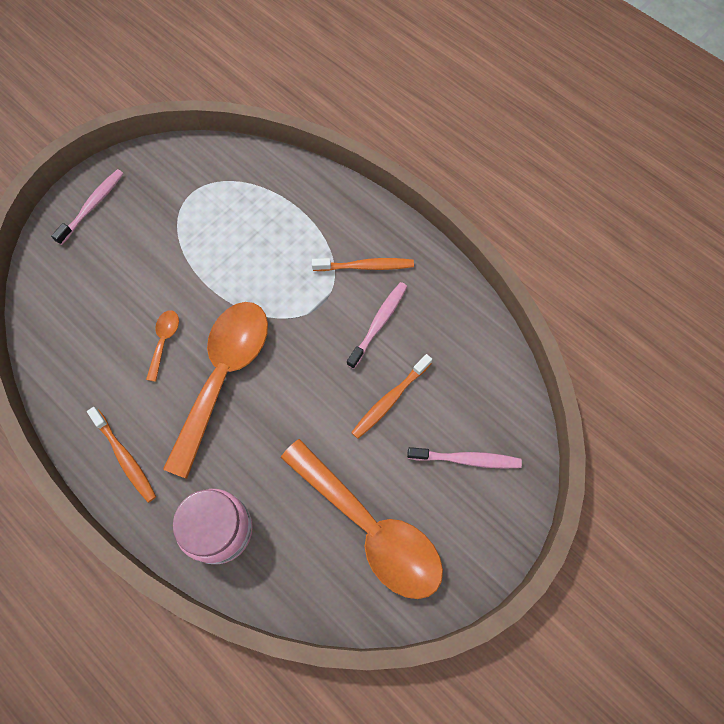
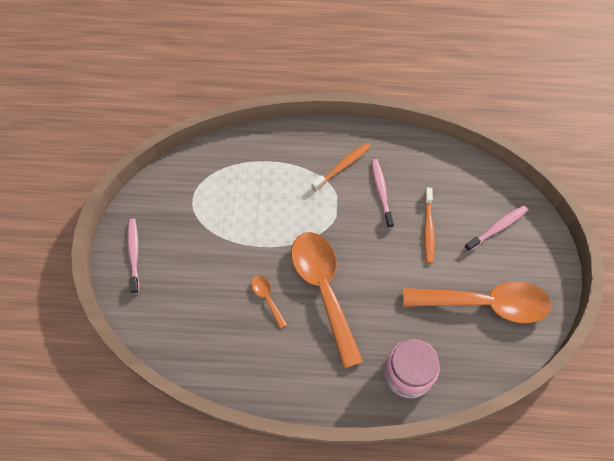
camera: 40 degrees left, 5 degrees down
(125, 457) = (313, 382): orange toothbrush -> none

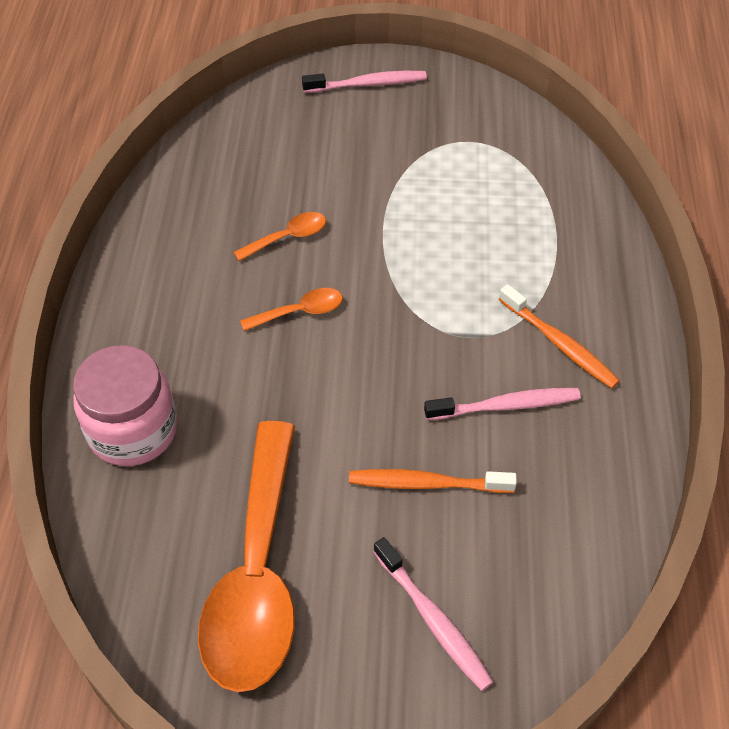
camera: 90 degrees right, 10 degrees down
(323, 290) = (299, 312): orange spoon -> orange spoon, size x0.41

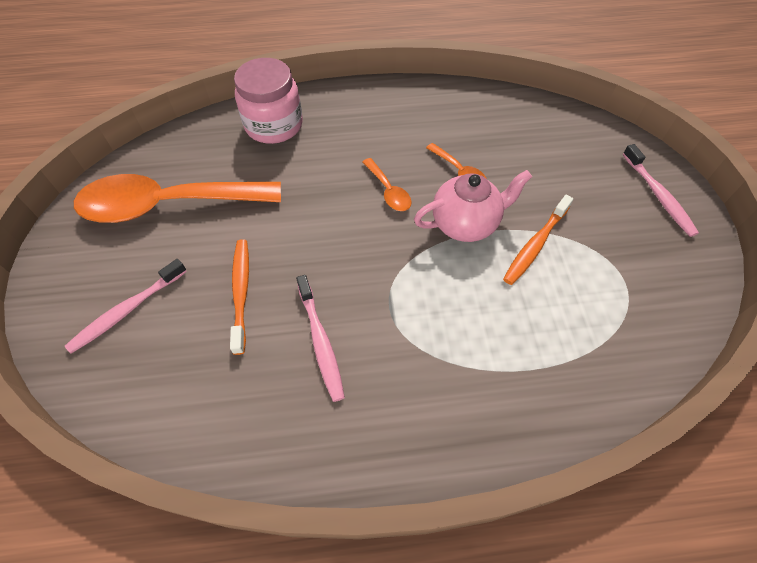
camera: 80 degrees right, 5 degrees up
(369, 248) = (465, 224): none -> pink teapot
(559, 343) = (396, 381): orange toothbrush -> orange toothbrush (535, 245)

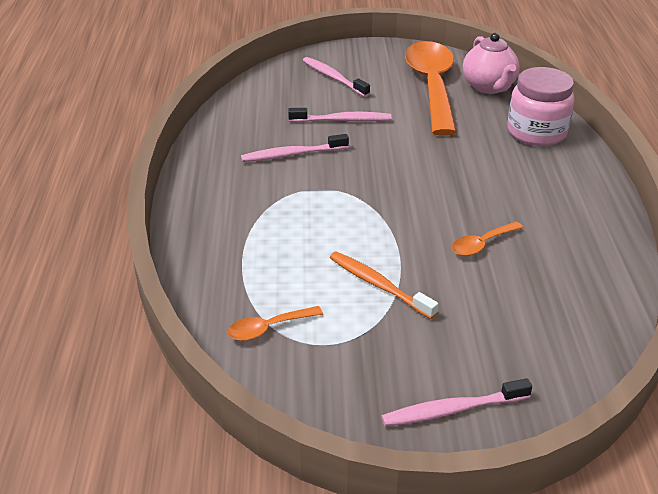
camera: 95 degrees right, 20 degrees down
(241, 292) = (342, 120): orange toothbrush -> pink toothbrush
(388, 191) = (451, 195): orange spoon -> orange spoon (268, 328)
(465, 224) = (408, 240): pink teapot -> pink teapot (489, 87)

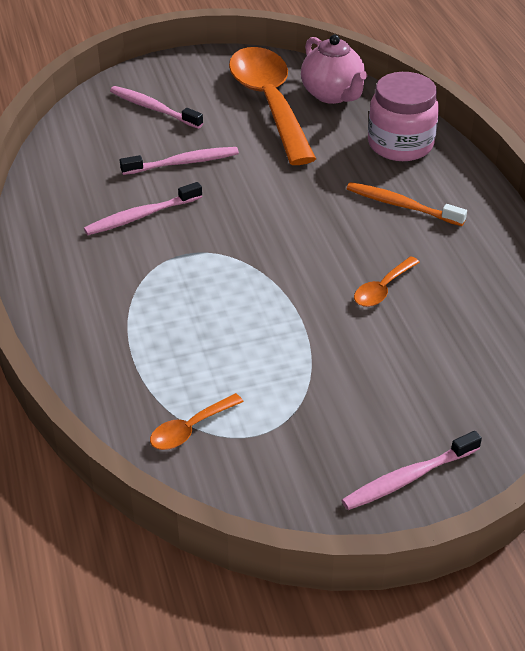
camera: 15 degrees left, 5 degrees up
(378, 285) = (290, 357): orange toothbrush -> orange toothbrush (401, 205)

